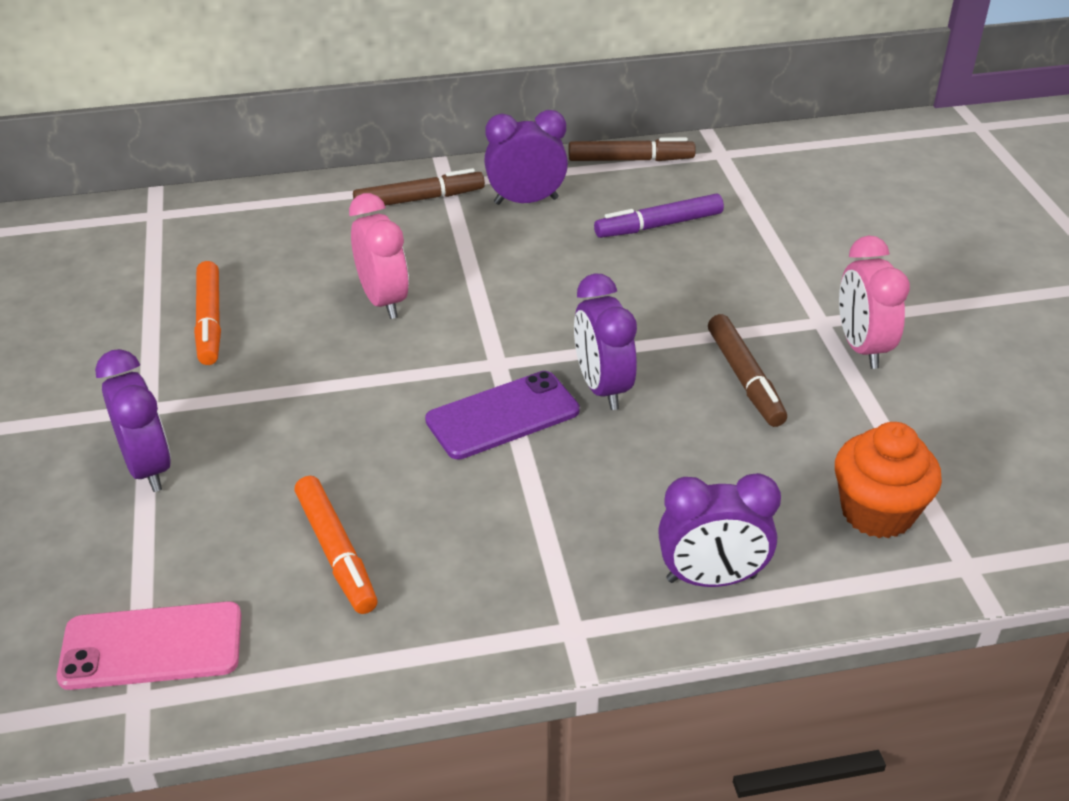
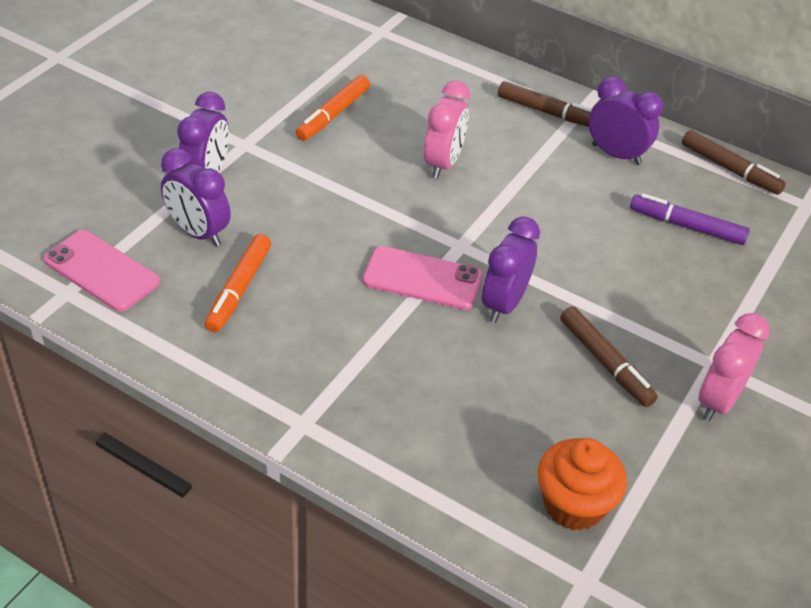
camera: 40 degrees right, 5 degrees up
(503, 416) = (422, 279): purple phone -> pink phone
(711, 579) = (415, 459): purple clock -> purple clock (198, 233)
(744, 378) = (605, 362): brown marker -> brown marker turned 60 degrees counterclockwise

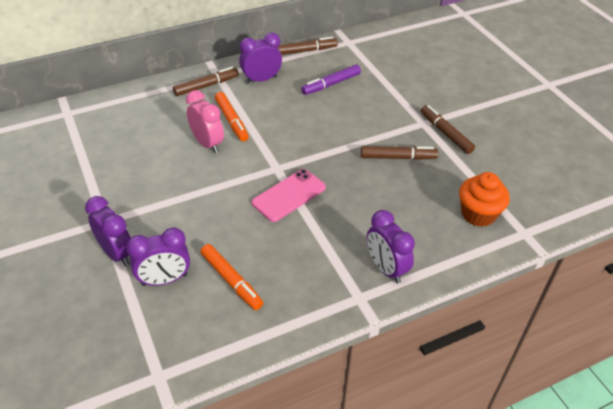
camera: 55 degrees left, 0 degrees up
(101, 271) = (155, 347): pink phone -> none
(334, 114) = (120, 168): orange marker -> orange marker (231, 120)
(503, 304) = (332, 173): purple clock -> purple clock (385, 268)
(718, 400) = (446, 134): pink clock -> brown marker

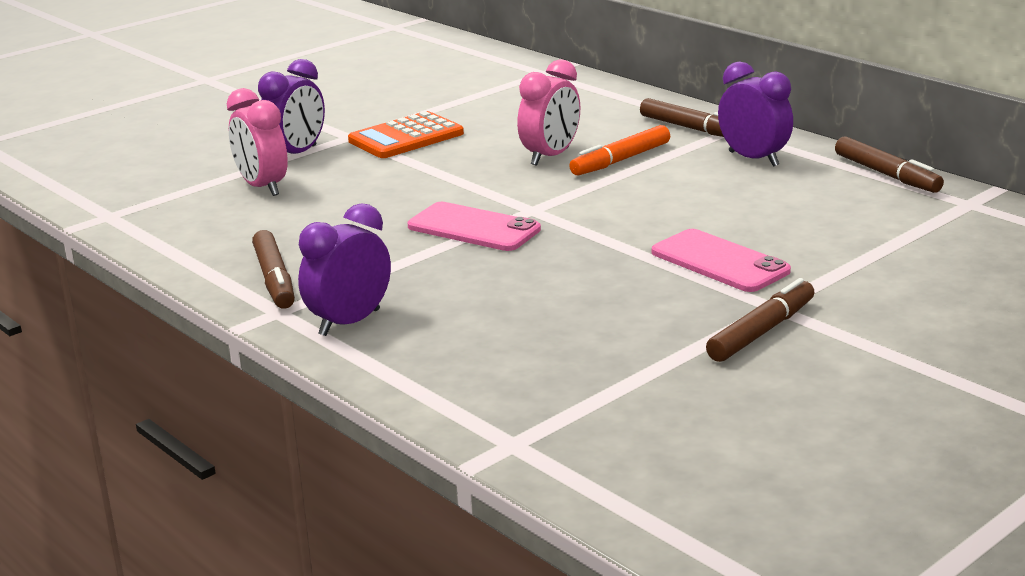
camera: 75 degrees right, 20 degrees down
(129, 195) = (406, 137): none -> orange calculator
(164, 280) = (262, 187): purple clock -> pink clock
(231, 280) = (277, 223): orange marker -> none
(331, 84) = (806, 211): purple marker -> none
(373, 124) = (719, 262): none -> pink phone
(397, 157) = (641, 296): brown marker -> brown marker (274, 279)
(478, 214) = (535, 389): orange cupcake -> none

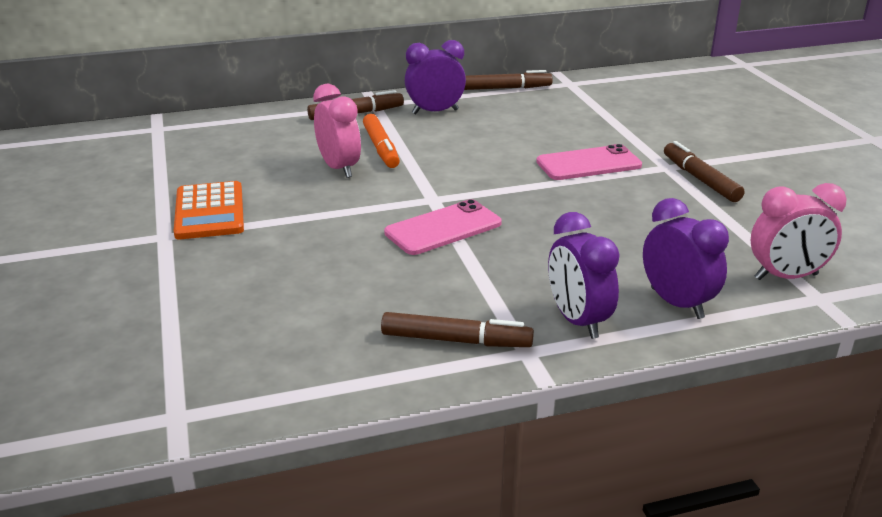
camera: 65 degrees left, 5 degrees up
(262, 187) = (227, 305): pink clock -> pink clock (786, 277)
(296, 154) = (168, 270): purple clock -> purple clock (677, 303)

